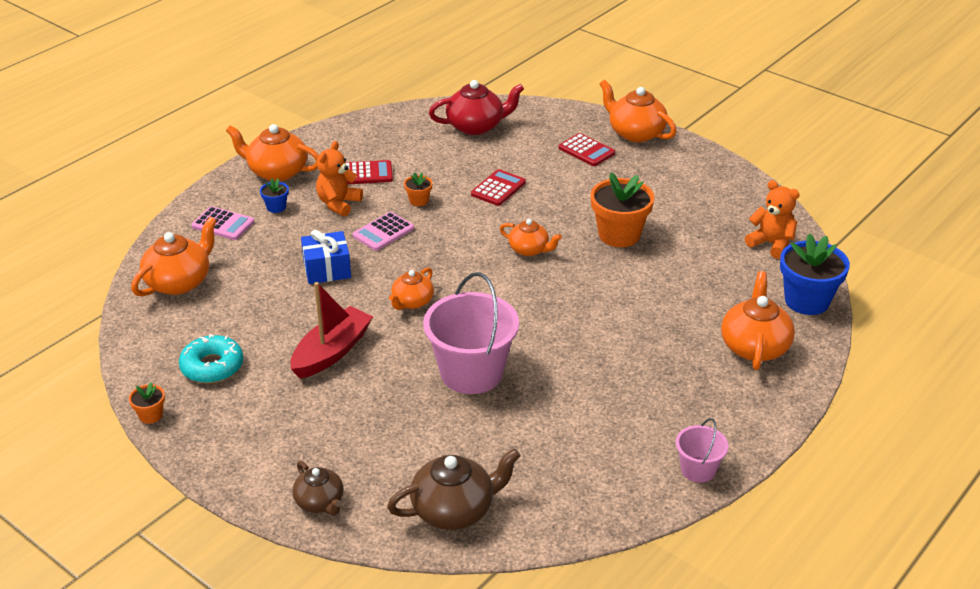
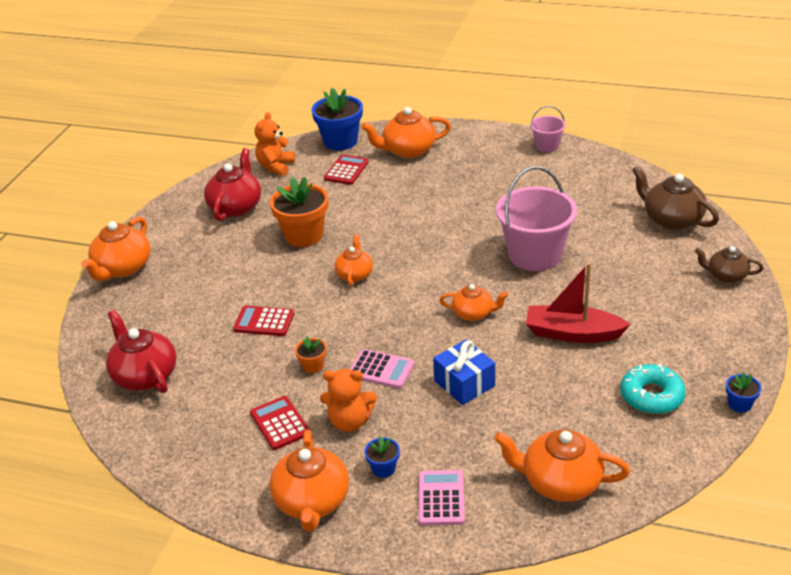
camera: 110 degrees left, 0 degrees up
(151, 415) = (739, 404): orange flower pot -> blue flower pot
(320, 502) = (726, 276): brown teapot -> brown teapot turned 105 degrees counterclockwise
(586, 151) = (168, 288): red calculator -> red calculator (346, 170)
(702, 205) = (236, 207): none -> red teapot

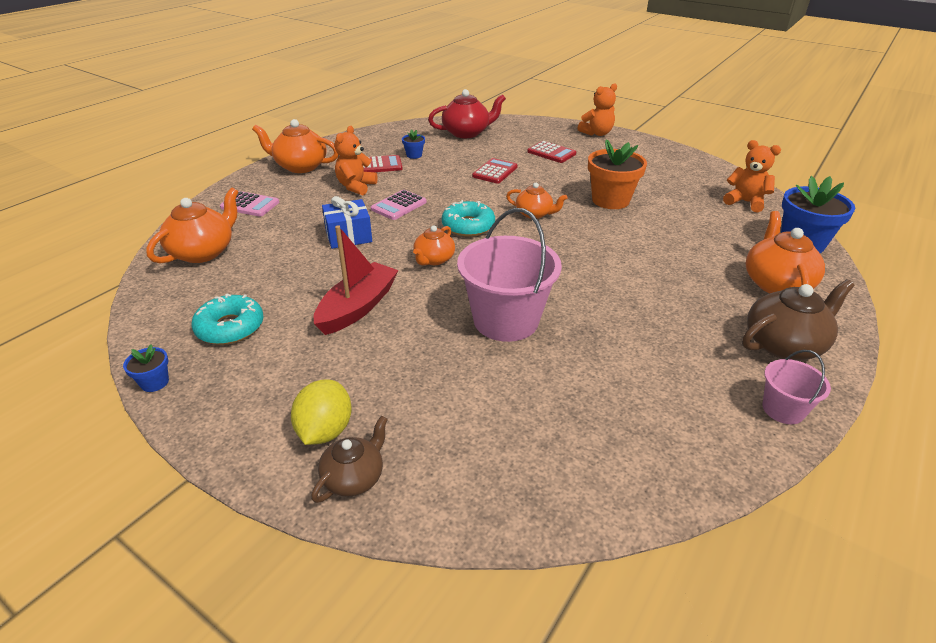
camera: 105 degrees right, 0 degrees up
(122, 268) = (597, 133): orange teapot -> orange teddy bear
(236, 207) = (672, 177): red teapot -> none
(313, 366) = (427, 182): orange flower pot -> none
(346, 170) = (731, 237): red calculator -> red calculator (551, 153)
(383, 468) = (299, 191): blue flower pot -> blue flower pot (414, 155)
(400, 309) = (468, 226): none -> turquoise donut
(671, 219) = (520, 476): brown teapot -> brown teapot (784, 344)
(705, 300) = (325, 430): none -> yellow lemon

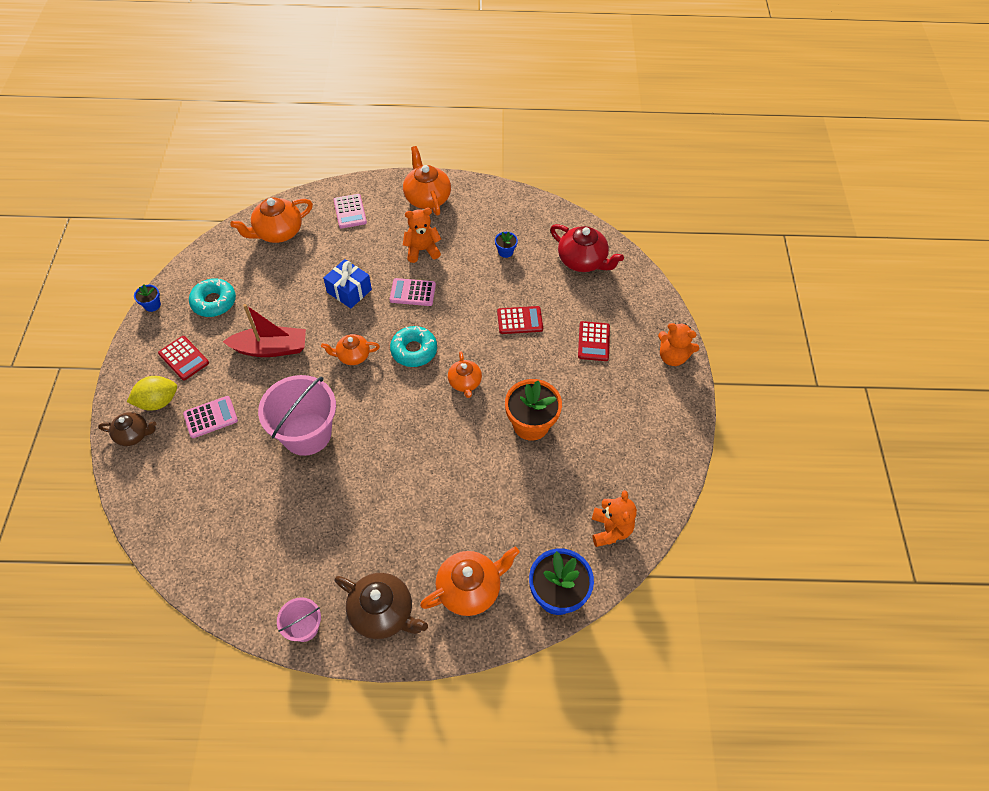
camera: 55 degrees right, 20 degrees up
(203, 252) = (278, 232): orange teapot -> orange teapot turned 150 degrees clockwise
(379, 165) = (468, 241): red calculator -> red calculator (184, 358)
(405, 388) = (210, 417): none -> pink calculator

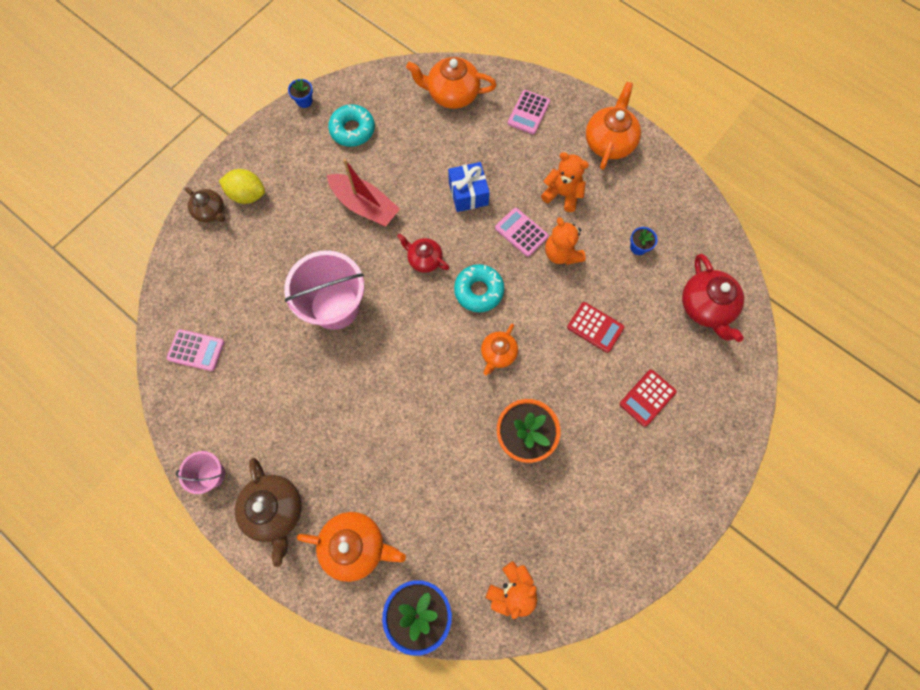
camera: 40 degrees right, 15 degrees up
(184, 358) = (293, 168): red calculator -> none
(210, 417) = (275, 237): pink calculator -> pink calculator (196, 350)
(352, 356) = (424, 259): orange teapot -> red teapot
(672, 356) = (711, 469): orange teddy bear -> orange teddy bear (561, 253)

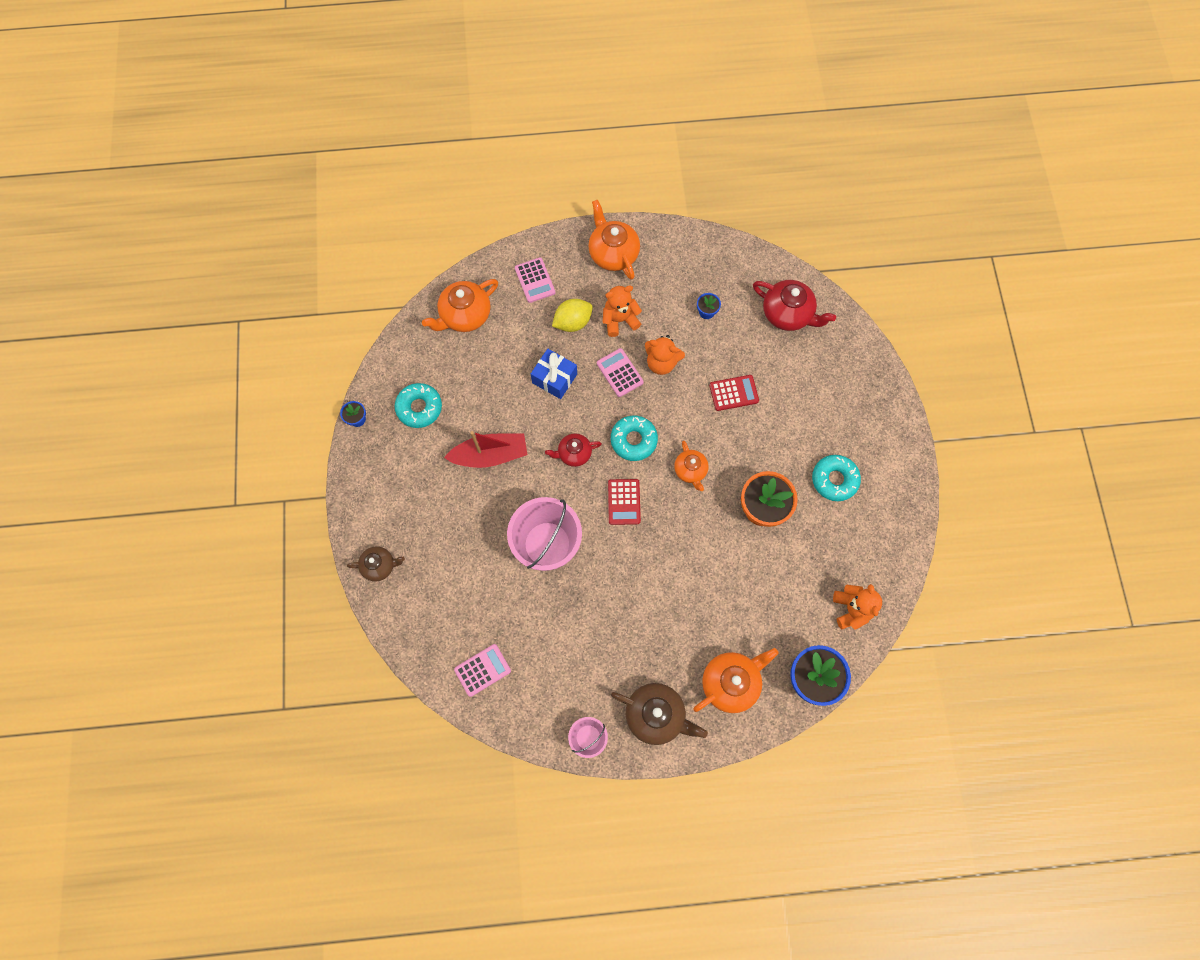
camera: 45 degrees left, 0 degrees up
(247, 195) = (394, 527): yellow lemon -> yellow lemon (573, 322)
(521, 232) = (620, 373): pink calculator -> pink calculator turned 60 degrees clockwise
(608, 472) = (834, 480): none -> turquoise donut
(647, 398) = (811, 409): red calculator -> red calculator (624, 502)

